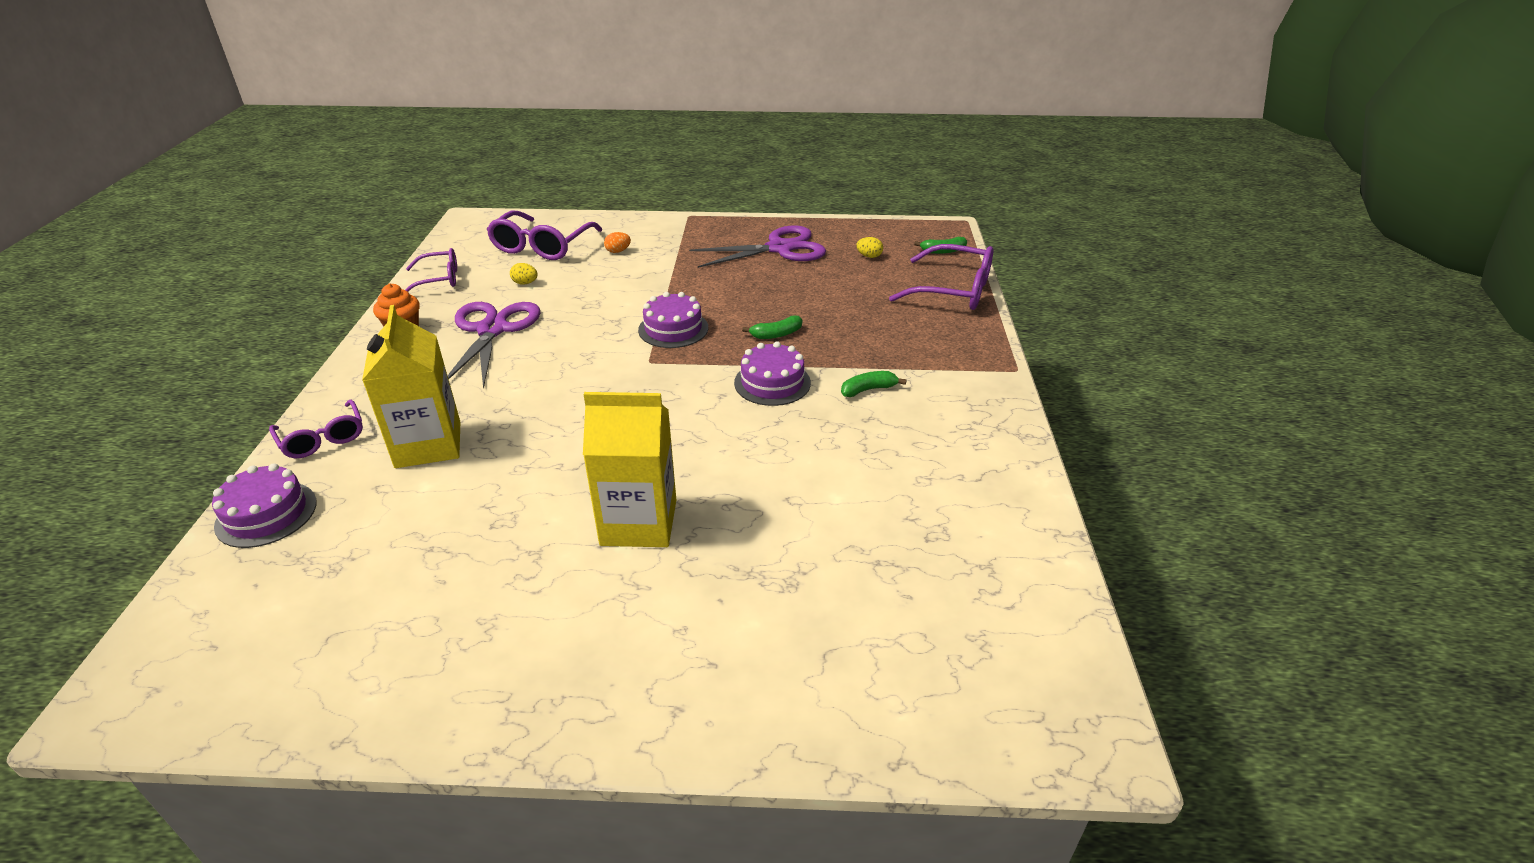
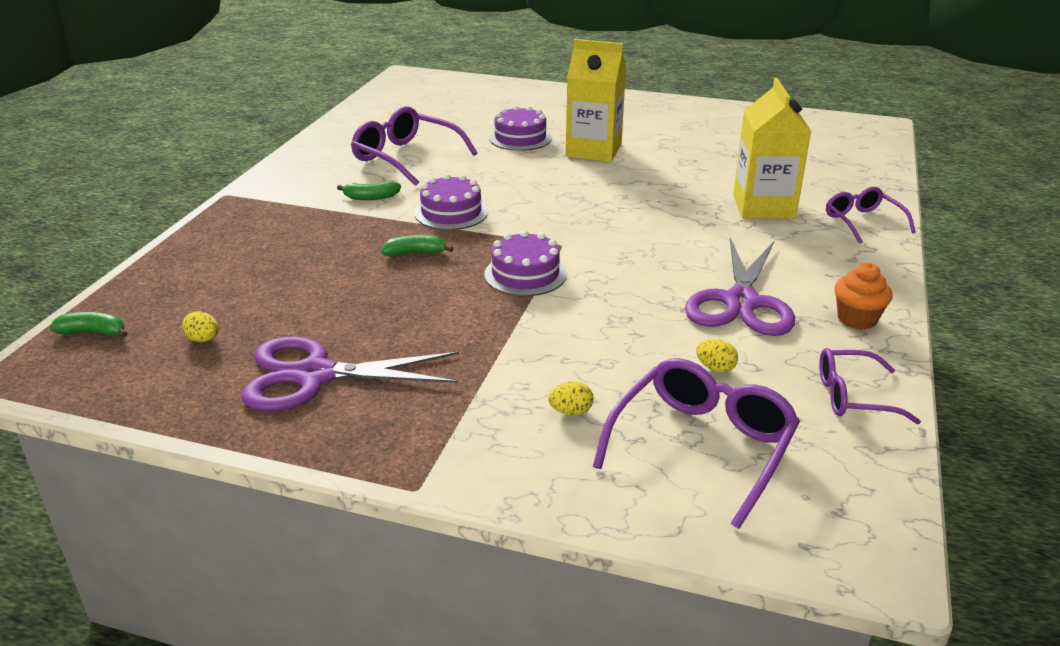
camera: 165 degrees left, 5 degrees down
(266, 514) = (865, 182): purple cake -> purple cake (520, 138)
(618, 251) = (571, 412): orange egg -> yellow egg
(953, 290) = (167, 274): purple glasses -> purple glasses (406, 157)

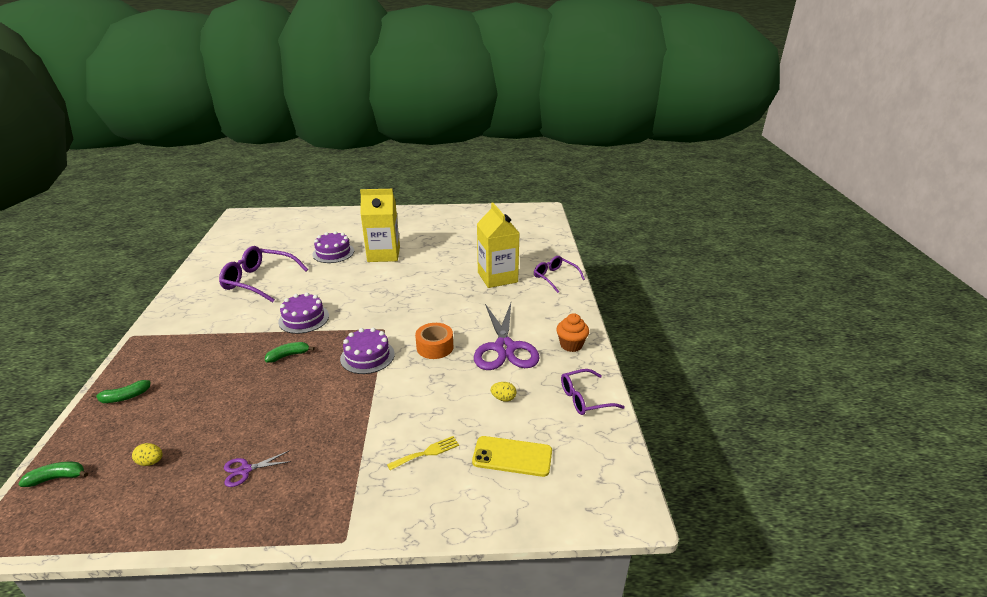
camera: 20 degrees left, 0 degrees up
(314, 375) = (245, 470): purple scissors -> purple scissors, size x0.43
(371, 197) = (243, 317): green banana -> green banana (124, 397)
(571, 412) = (427, 453): yellow egg -> yellow fork
(630, 281) = (435, 347): none -> orange tape
(702, 446) = (512, 456): purple glasses -> yellow phone

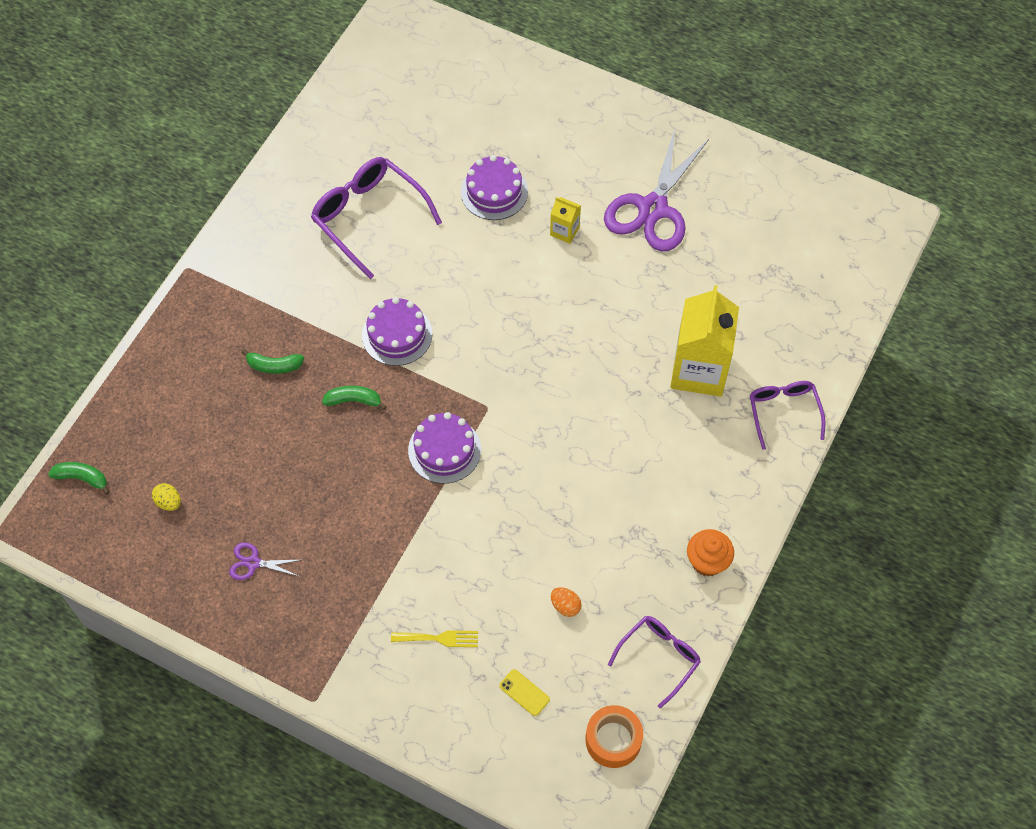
camera: 30 degrees right, 30 degrees up
(124, 397) = (161, 384): green banana -> green banana (274, 366)
(384, 254) = (564, 231): yellow carton -> yellow carton, size x0.45
(435, 347) = (533, 475): orange tape -> orange tape (613, 740)
(503, 398) = (565, 606): yellow egg -> orange egg
(504, 348) = (618, 522): purple scissors -> purple scissors (652, 209)
(512, 456) = (524, 692): yellow phone -> yellow phone, size x0.54
(584, 398) = (659, 657): purple glasses -> purple glasses turned 120 degrees clockwise

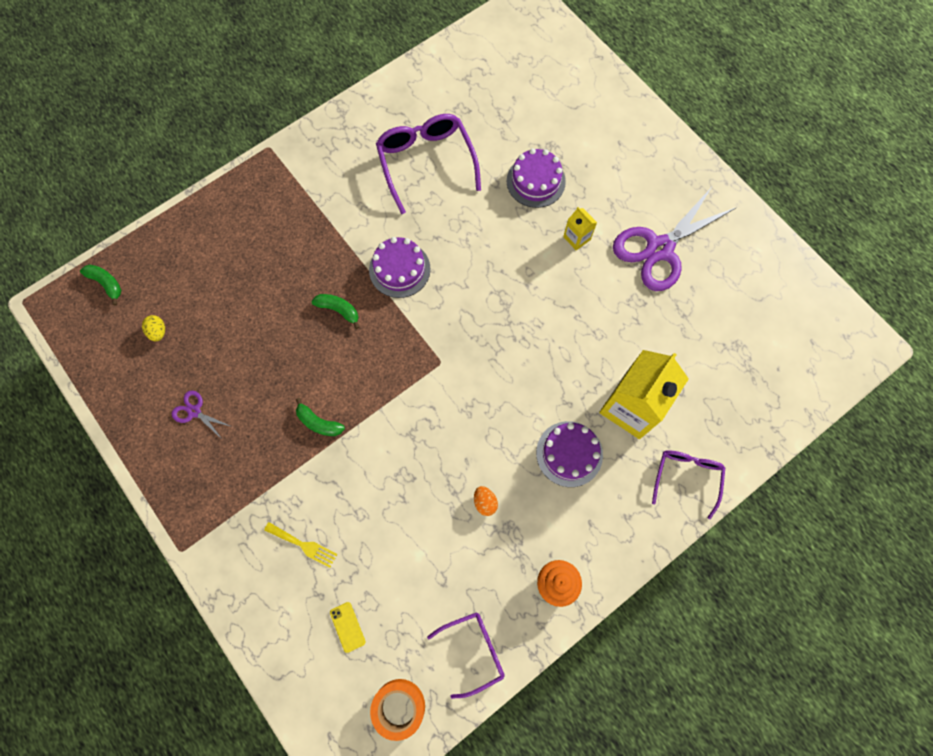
camera: 25 degrees right, 10 degrees up
(274, 366) = (292, 254): green banana -> green banana (318, 423)
(444, 450) = (388, 384): purple cake -> purple cake (569, 453)
(565, 606) = (418, 566): orange egg -> orange egg (485, 502)

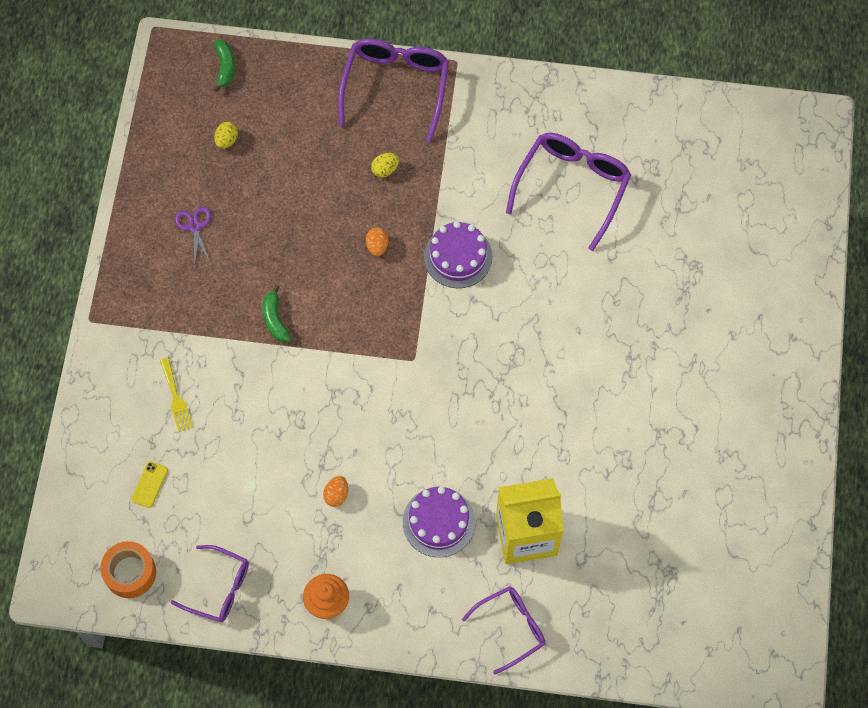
camera: 45 degrees right, 5 degrees down
(244, 196) = (396, 87): none -> purple glasses
(292, 255) = (385, 170): none -> yellow egg
(339, 310) = (377, 246): green banana -> orange egg
(535, 181) = (648, 285): purple cake -> none
(576, 238) = (631, 363): yellow carton -> none
(659, 249) = (692, 435): purple scissors -> none

